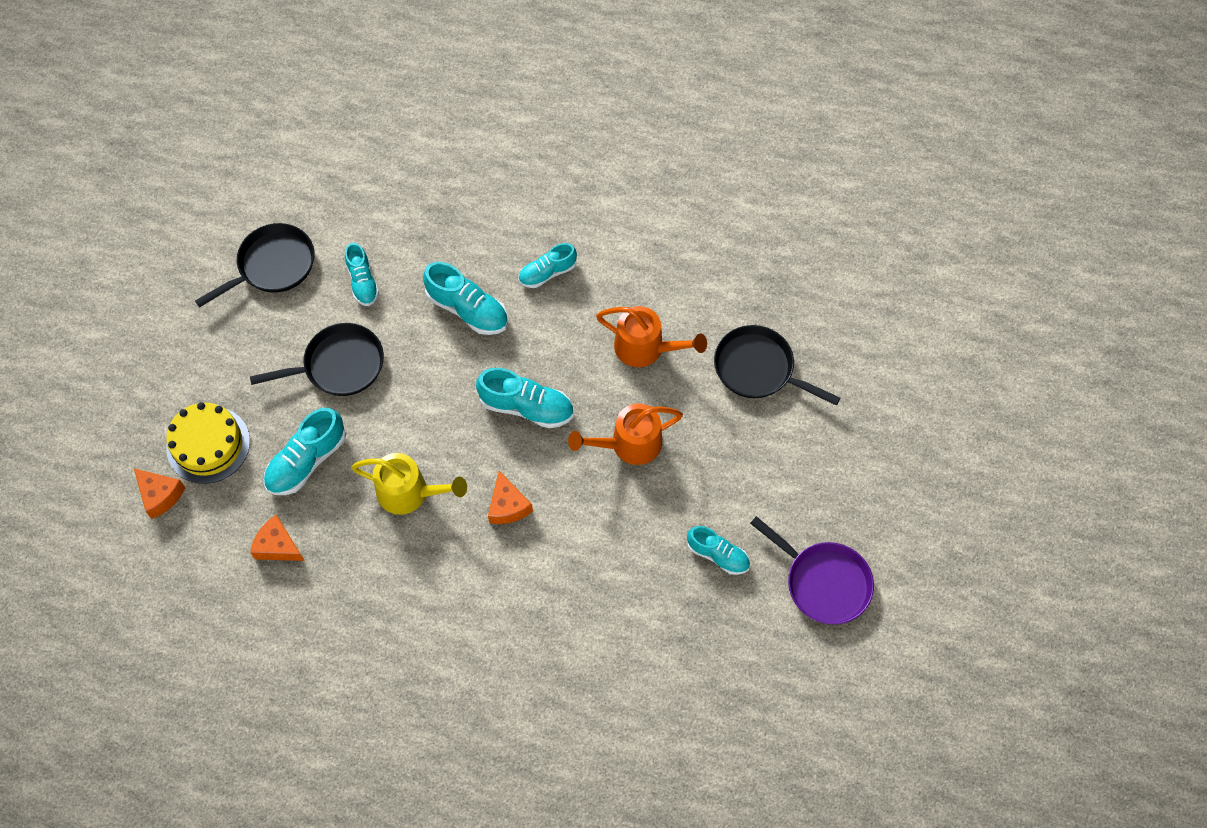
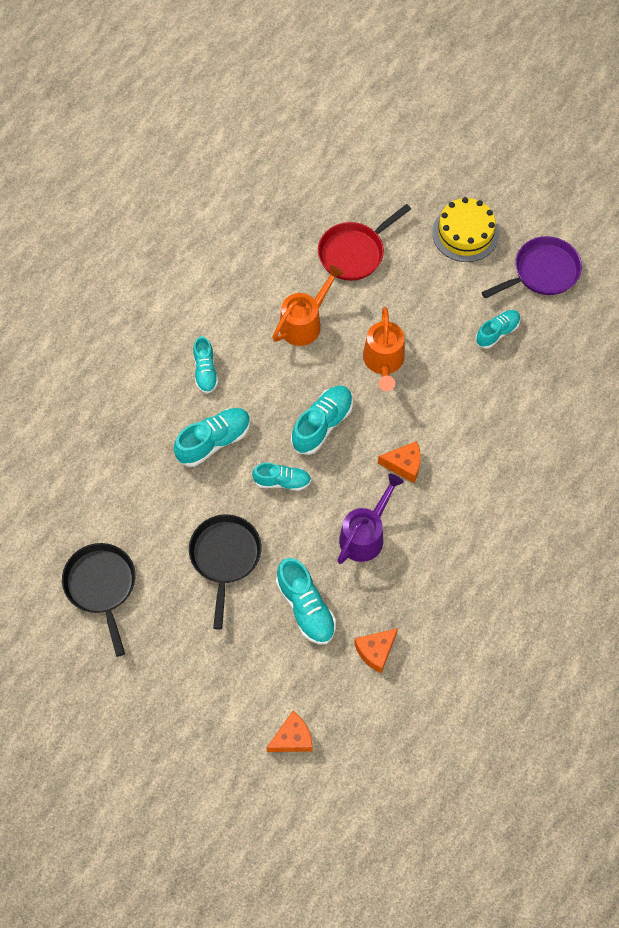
camera: 70 degrees left, 0 degrees up
(208, 445) = (259, 685): yellow cake -> yellow cake (465, 233)
(362, 282) = (151, 516): turquoise shoe -> turquoise shoe (282, 481)
(410, 493) = (365, 534): yellow watering can -> purple watering can
(758, 369) = (354, 252): black pan -> red pan

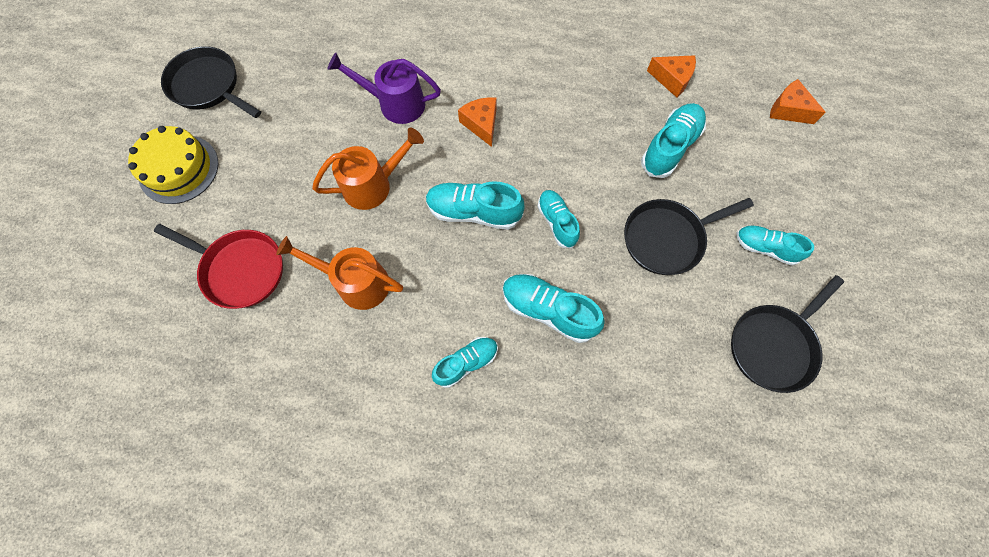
camera: 115 degrees left, 5 degrees up
(365, 534) = (570, 128): purple watering can -> purple watering can (394, 103)
(497, 332) = (296, 99): turquoise shoe -> turquoise shoe (765, 248)
(542, 272) = (208, 86): purple pan -> black pan

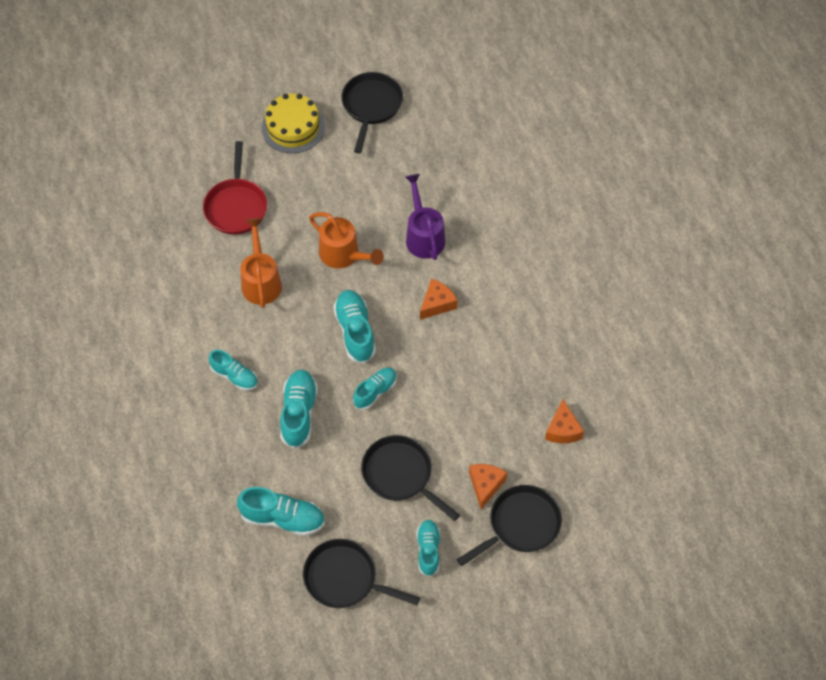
camera: 65 degrees right, 10 degrees down
(670, 147) = (489, 450): turquoise shoe -> turquoise shoe (283, 518)
(763, 155) = (520, 525): none -> black pan
(788, 110) = (581, 533): orange cheese -> orange cheese (485, 485)

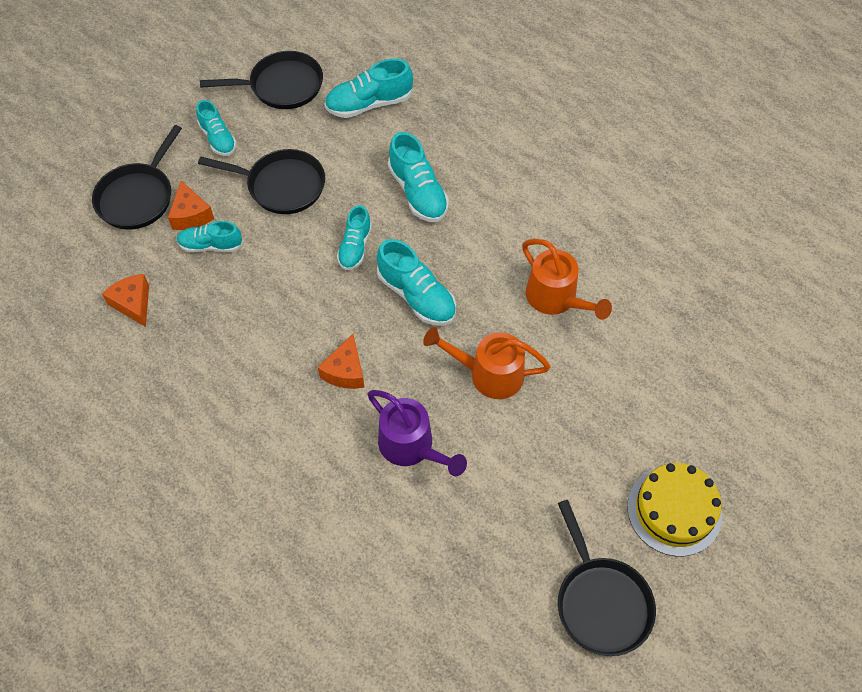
camera: 150 degrees right, 0 degrees up
(234, 376) = (506, 195): turquoise shoe -> turquoise shoe (211, 245)
(236, 206) = (653, 369): red pan -> none

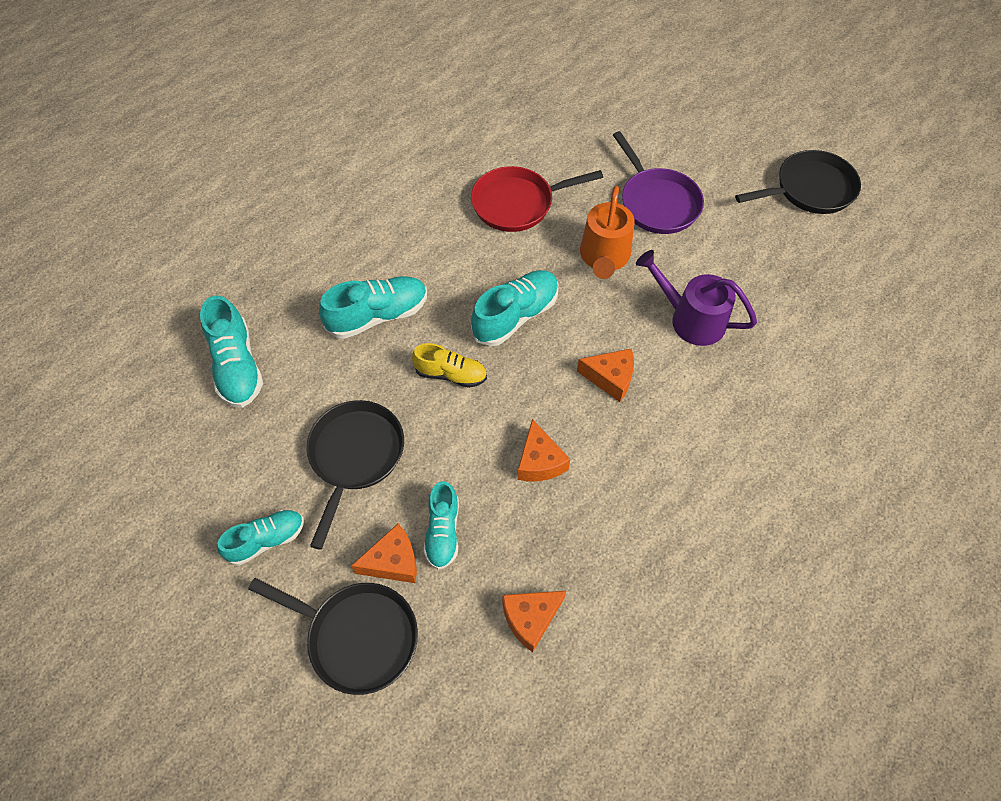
camera: 90 degrees left, 0 degrees up
(265, 312) = (539, 461): none -> orange cheese
(281, 86) = (187, 467): black pan -> none
(355, 247) = (451, 374): turquoise shoe -> yellow shoe
(412, 447) = (690, 319): purple watering can -> purple watering can turned 105 degrees counterclockwise
(556, 299) = (518, 203): orange watering can -> red pan
(568, 430) = (657, 202): none -> purple pan
(674, 510) = (721, 139): yellow cake -> none

